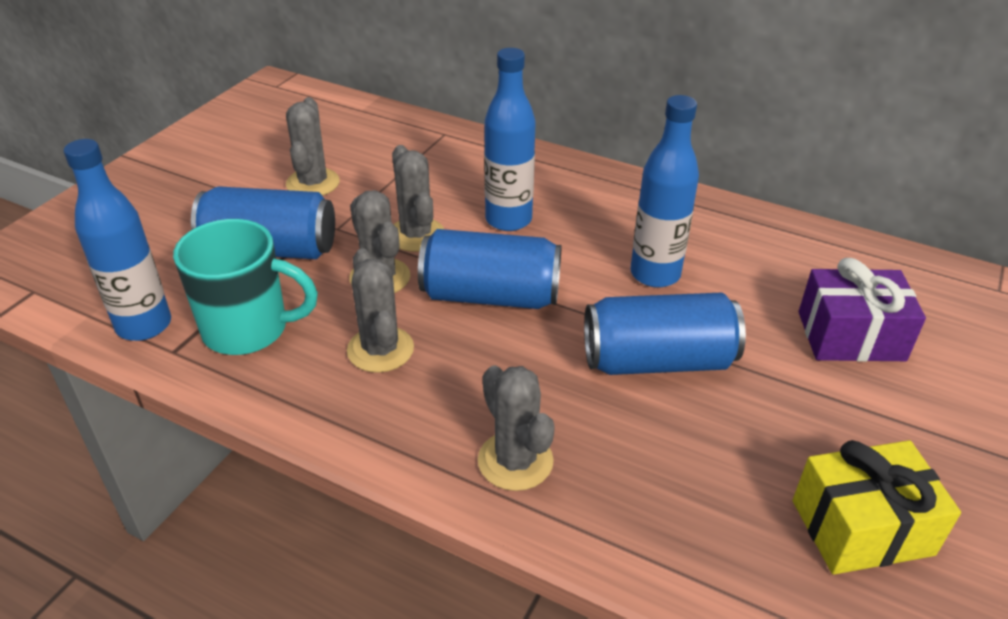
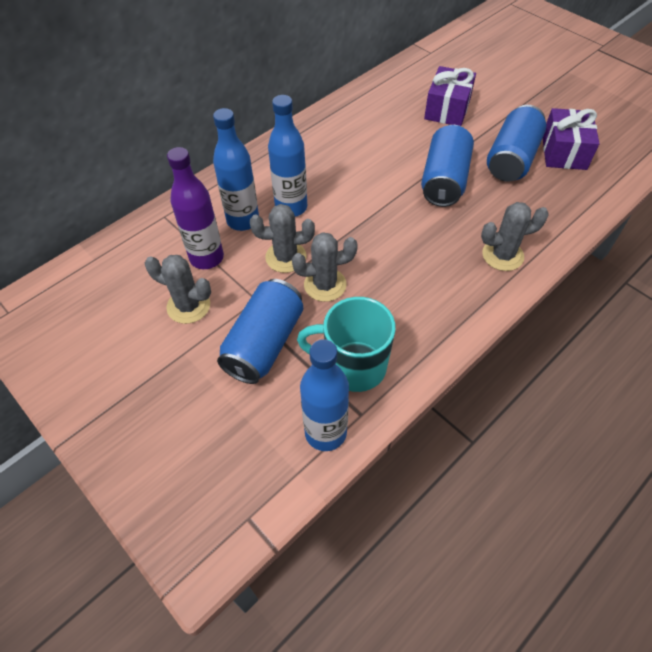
camera: 70 degrees left, 15 degrees up
(248, 329) = (353, 366): turquoise mug -> turquoise mug turned 105 degrees counterclockwise
(380, 349) = (397, 297): grey cactus -> none
(391, 177) = (207, 258): none -> purple bottle
(490, 296) = (365, 234): blue can -> blue can (512, 159)
(655, 274) = (373, 159): blue bottle -> blue bottle (243, 220)
(862, 527) = (564, 152): yellow gift -> purple gift

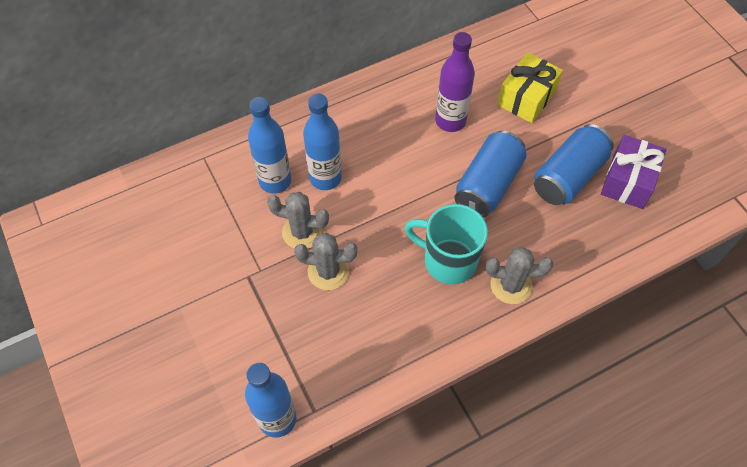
camera: 15 degrees right, 5 degrees up
(188, 306) = (198, 260): grey cactus -> none
(207, 258) = (229, 213): purple bottle -> purple bottle (450, 121)
(264, 343) = (253, 317): blue can -> none
(353, 366) = (324, 362): turquoise mug -> turquoise mug (448, 260)
(447, 109) = (526, 98): purple gift -> yellow gift

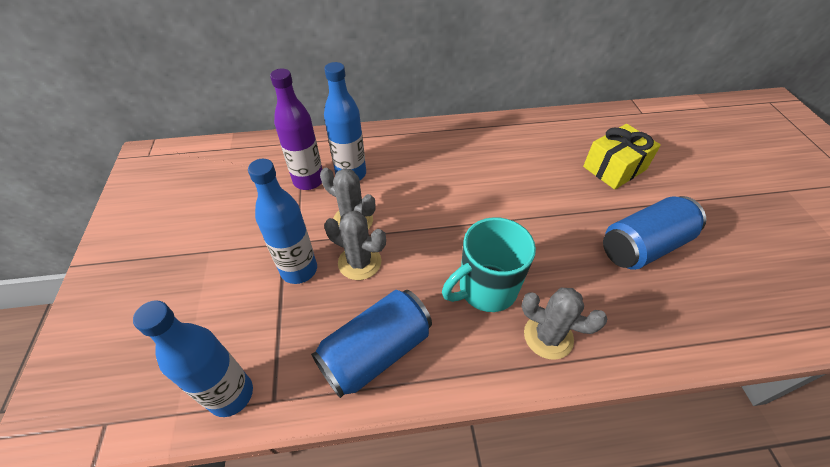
camera: 20 degrees right, 10 degrees down
(325, 178) = (396, 183): blue bottle -> blue bottle (299, 270)
(448, 260) = (486, 289): turquoise mug -> turquoise mug turned 75 degrees counterclockwise
(450, 121) = (532, 168): purple bottle -> purple bottle (308, 181)
(487, 184) = (552, 230): blue can -> blue can (376, 352)
(628, 181) = (713, 269): purple gift -> none

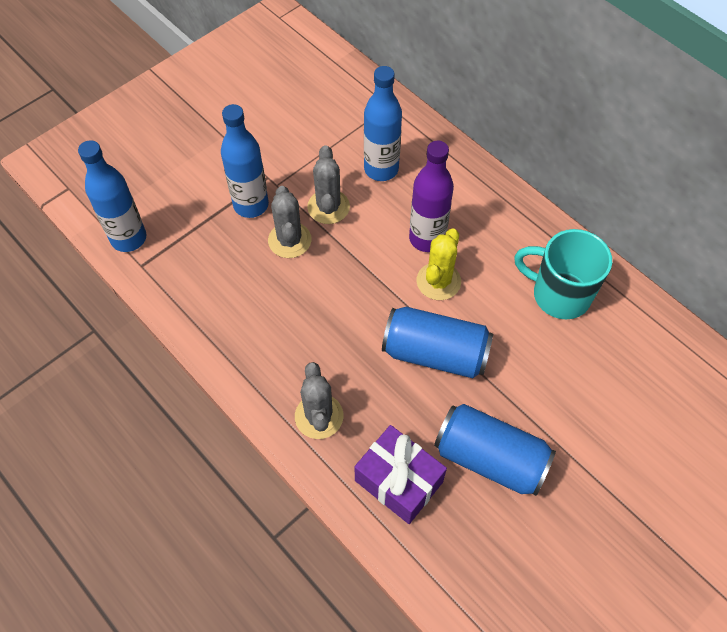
camera: 55 degrees right, 10 degrees up
(308, 181) = (346, 144): purple bottle -> purple bottle (427, 238)
(376, 352) = (219, 302): blue can -> blue can (435, 353)
(474, 195) = (438, 281): none -> yellow cactus
(486, 289) = (333, 347): turquoise mug -> turquoise mug (559, 294)
(614, 168) = (593, 390): yellow gift -> none
(639, 313) = (398, 481): none -> purple gift

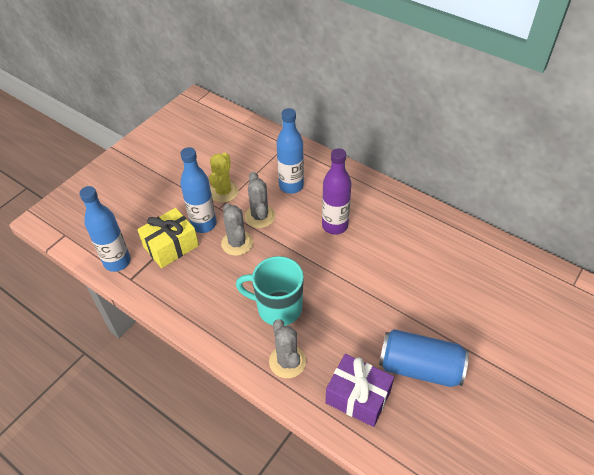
camera: 10 degrees left, 10 degrees down
(202, 229) = (171, 246): none -> yellow gift
(435, 353) = (361, 301): blue can -> none
(438, 281) = (350, 252): yellow cactus -> yellow cactus (223, 192)
(559, 294) = (436, 247): turquoise mug -> turquoise mug (278, 307)

